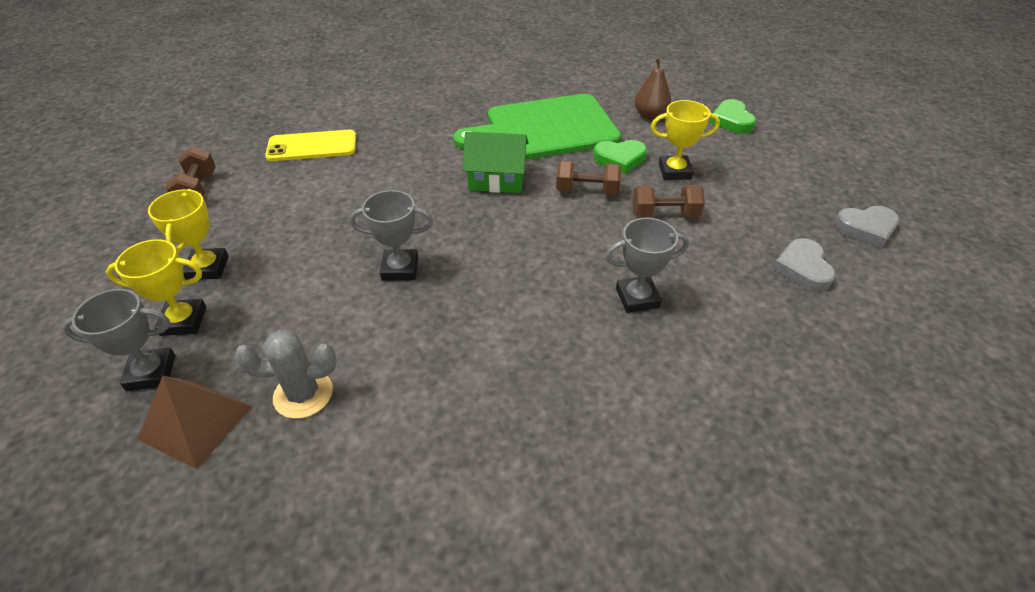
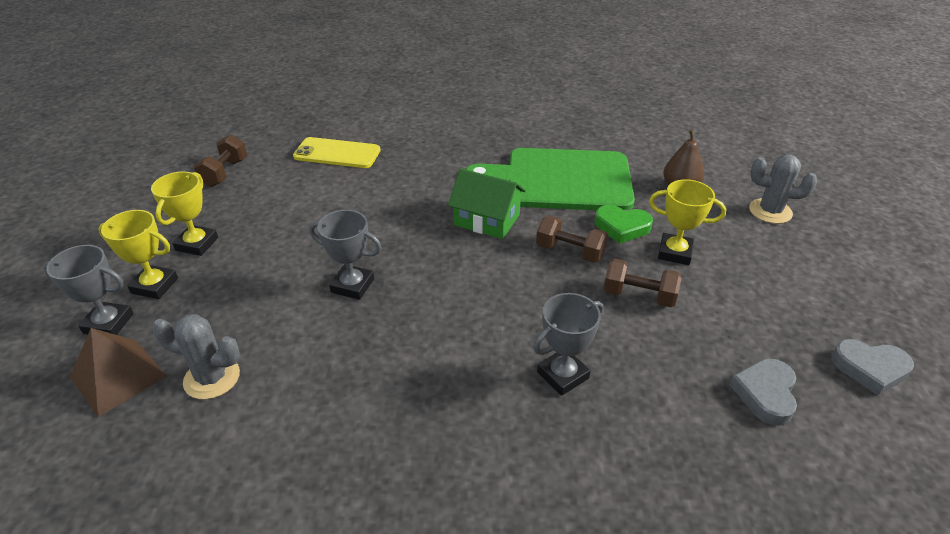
camera: 20 degrees right, 5 degrees down
(637, 298) = (562, 375): grey trophy -> grey trophy turned 45 degrees counterclockwise
(731, 121) = (770, 211): green heart -> grey cactus

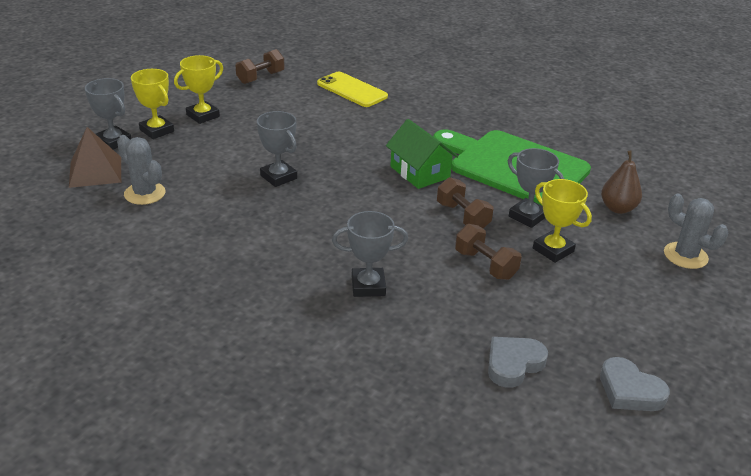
camera: 30 degrees right, 5 degrees down
(622, 227) = (527, 216): green heart -> grey trophy

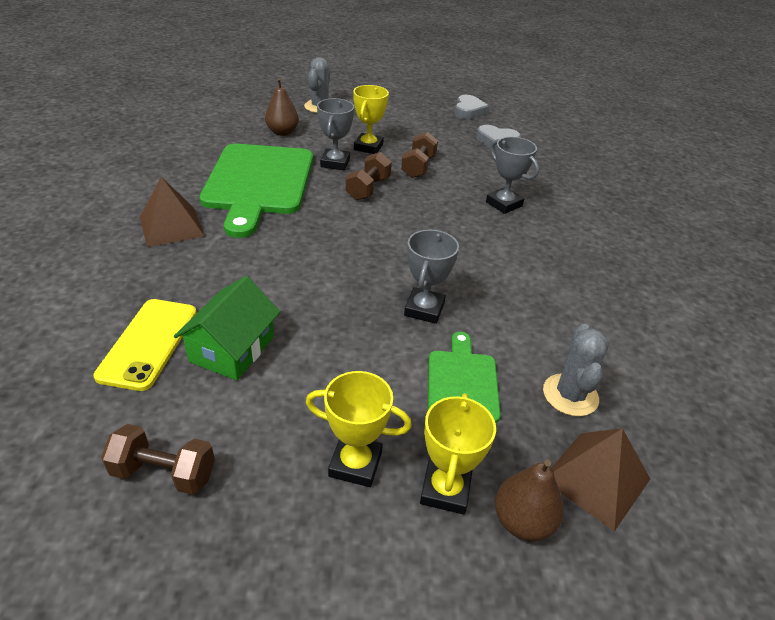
camera: 125 degrees left, 5 degrees up
(113, 142) = (522, 521): grey trophy -> brown pear
(205, 163) = (462, 382): none -> green cutting board
(420, 172) = (319, 227): green house -> green house (232, 349)
(471, 119) = (171, 226): none -> brown pyramid

